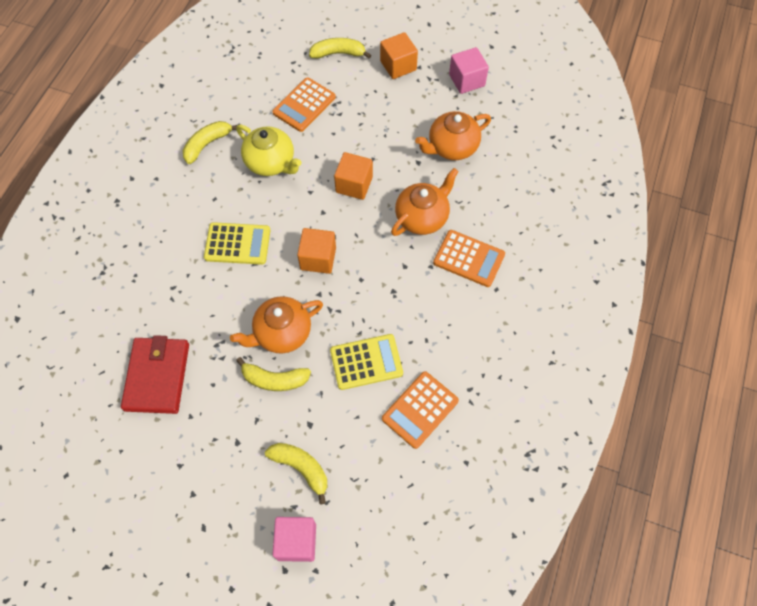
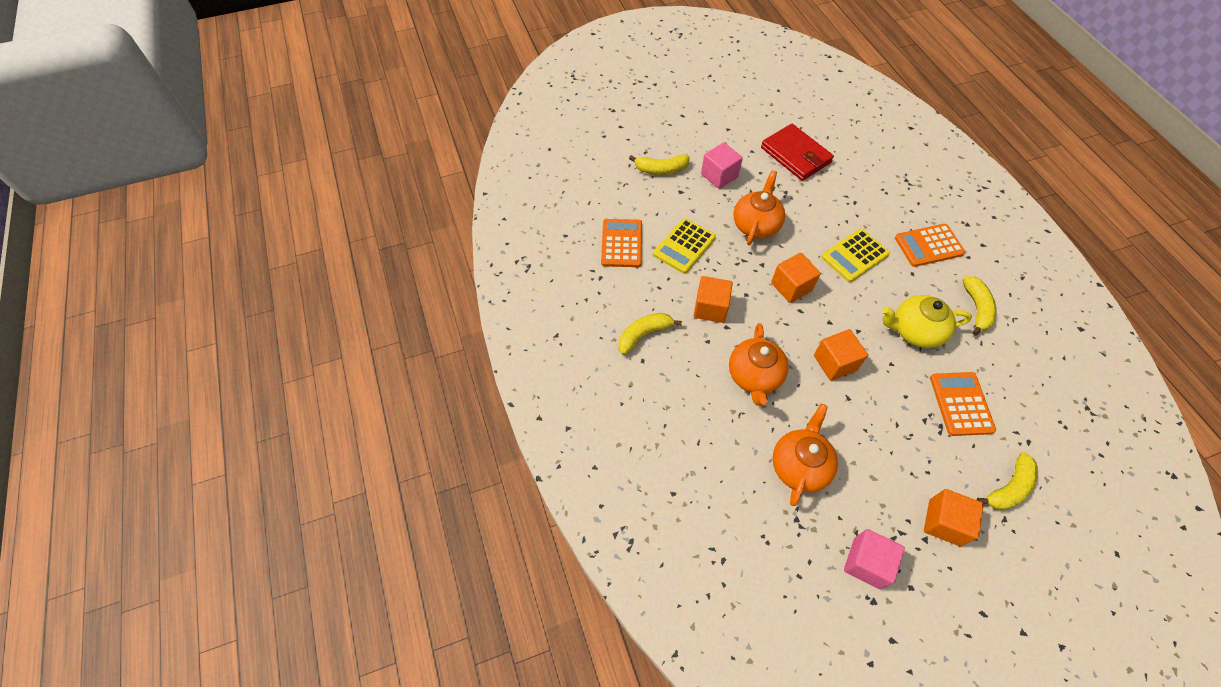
camera: 140 degrees right, 5 degrees down
(274, 379) = (728, 198): yellow banana -> yellow banana (644, 335)
(296, 541) = (627, 140): pink cube -> pink cube (719, 175)
(401, 290) = (710, 308): none -> orange cube
(469, 259) = (685, 369): orange calculator -> orange calculator (928, 246)

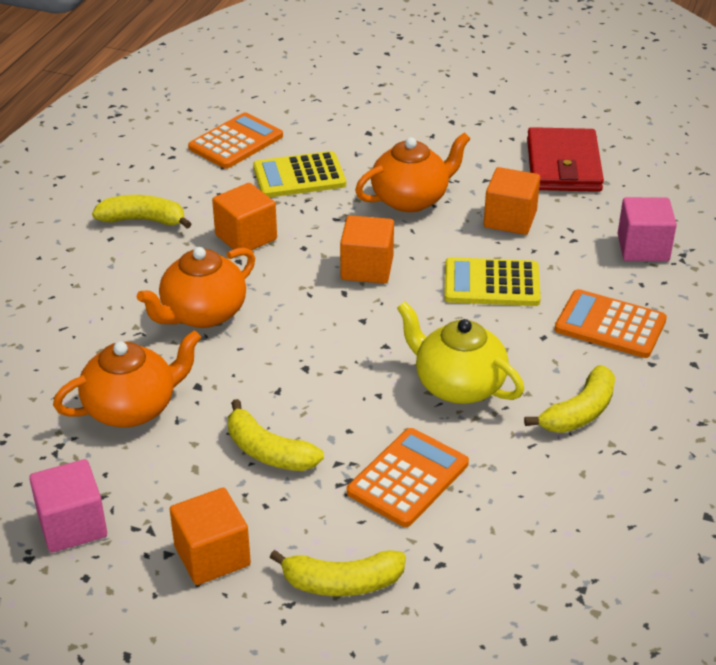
camera: 40 degrees right, 20 degrees down
(661, 169) = (375, 105): yellow banana -> yellow banana (268, 451)
(719, 175) = (436, 140): pink cube -> pink cube (643, 248)
(835, 363) = (311, 355): orange cube -> orange cube (510, 219)

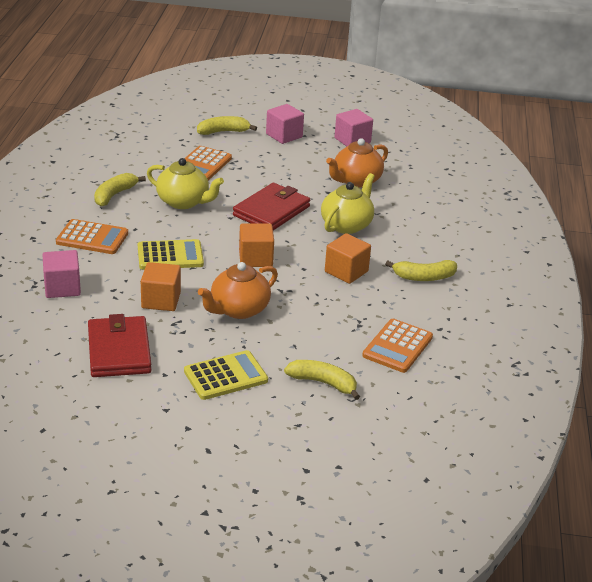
camera: 165 degrees right, 5 degrees down
(202, 314) = (347, 225): orange teapot -> yellow teapot
(212, 556) = (284, 136): orange cube -> pink cube
(268, 451) = (276, 169): yellow banana -> yellow banana (323, 383)
(299, 176) = (331, 321): yellow calculator -> yellow calculator (225, 376)
(313, 352) = (271, 211): none -> red wallet

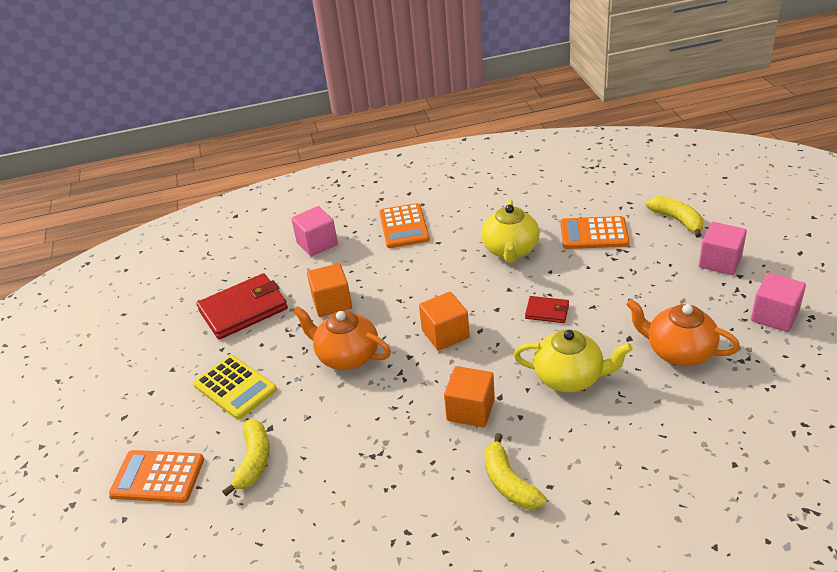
camera: 75 degrees right, 5 degrees up
(114, 195) = (485, 208): yellow banana -> none
(170, 256) = (408, 279): yellow calculator -> none
(271, 211) = (547, 311): red wallet -> red wallet, size x0.50
(397, 346) = (349, 502): orange calculator -> orange calculator (158, 477)

